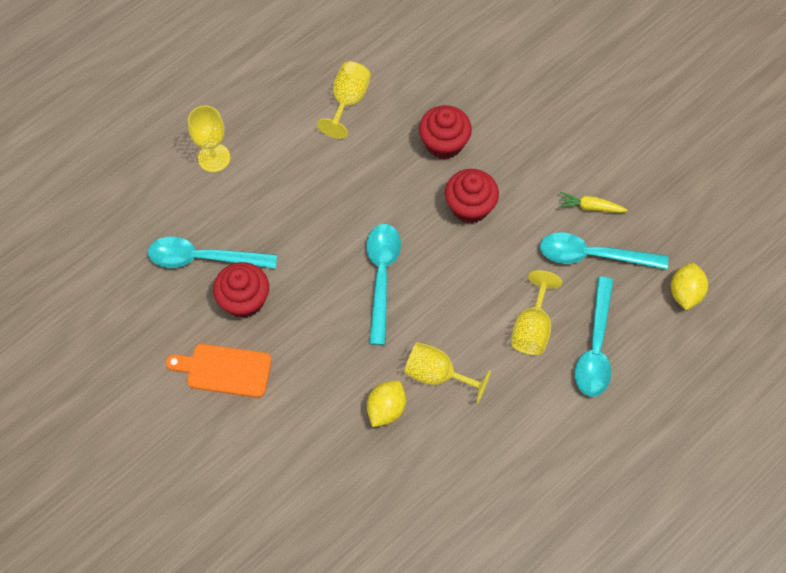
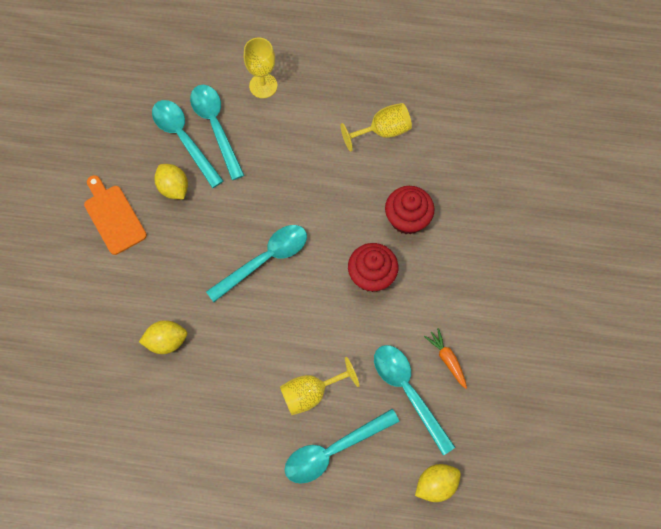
camera: 50 degrees right, 5 degrees up
(217, 224) = (216, 127): none -> turquoise spoon
(244, 300) = (174, 188): red cupcake -> yellow lemon
(437, 375) = (220, 355): yellow goblet -> none
(590, 207) = (447, 359): yellow carrot -> orange carrot

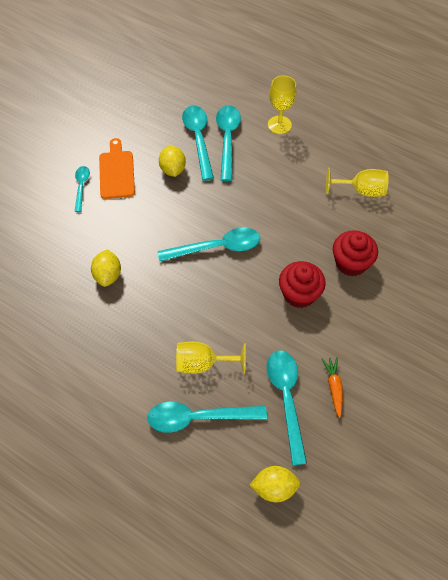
camera: 25 degrees right, 10 degrees down
(83, 251) = (81, 187): none -> turquoise spoon
(166, 341) = (108, 275): yellow lemon -> yellow lemon turned 75 degrees clockwise

